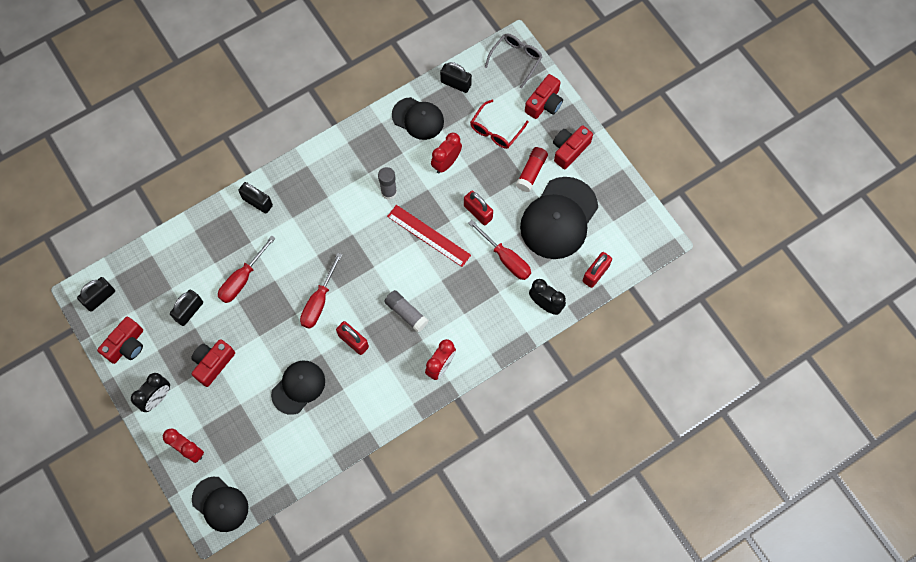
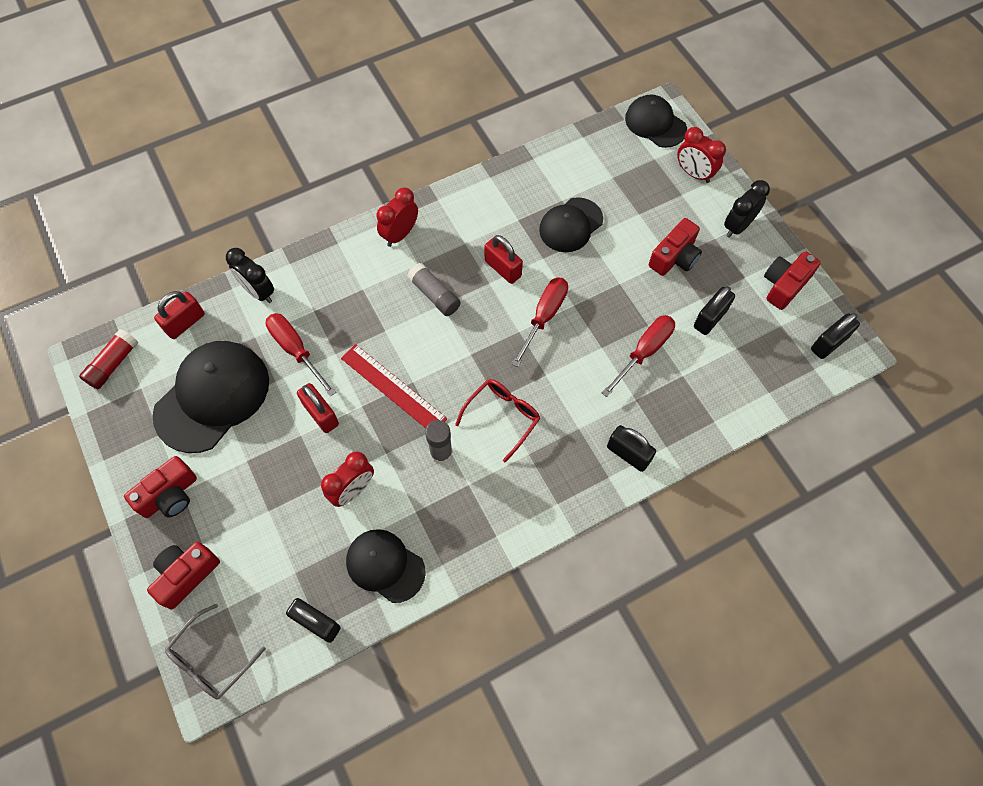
camera: 175 degrees left, 5 degrees down
(496, 130) = (270, 536): red glasses -> red glasses (502, 417)
(531, 172) = (234, 465): red glue stick -> red glue stick (113, 364)

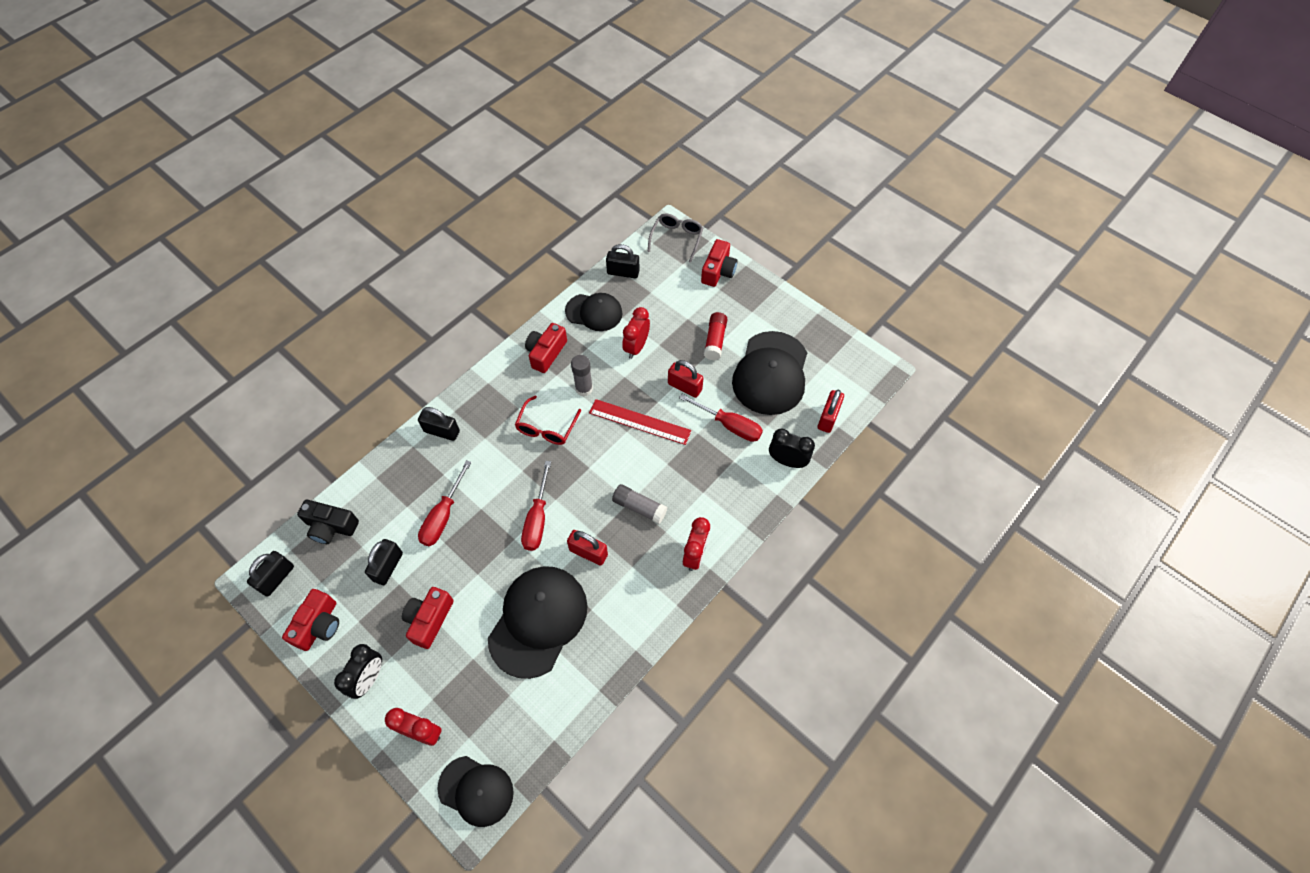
camera: 160 degrees right, 5 degrees down
(113, 364) = (858, 372): red glue stick -> red glue stick (715, 340)
(170, 495) = (758, 307): red camera -> red camera (546, 353)
(571, 225) = (538, 621): black cap -> black cap, size x1.62
(769, 380) = (331, 526): none -> black camera

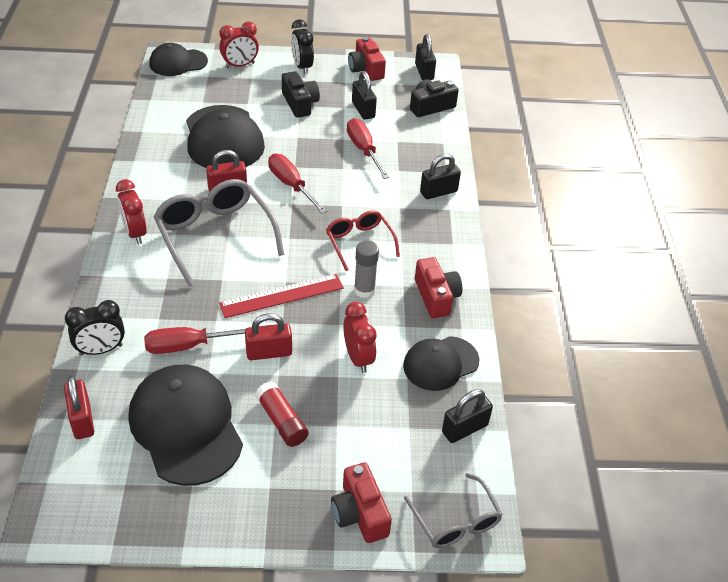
camera: 135 degrees right, 15 degrees down
(429, 620) = (300, 103): red camera -> black camera
(639, 507) = (215, 236): grey glue stick -> grey glasses

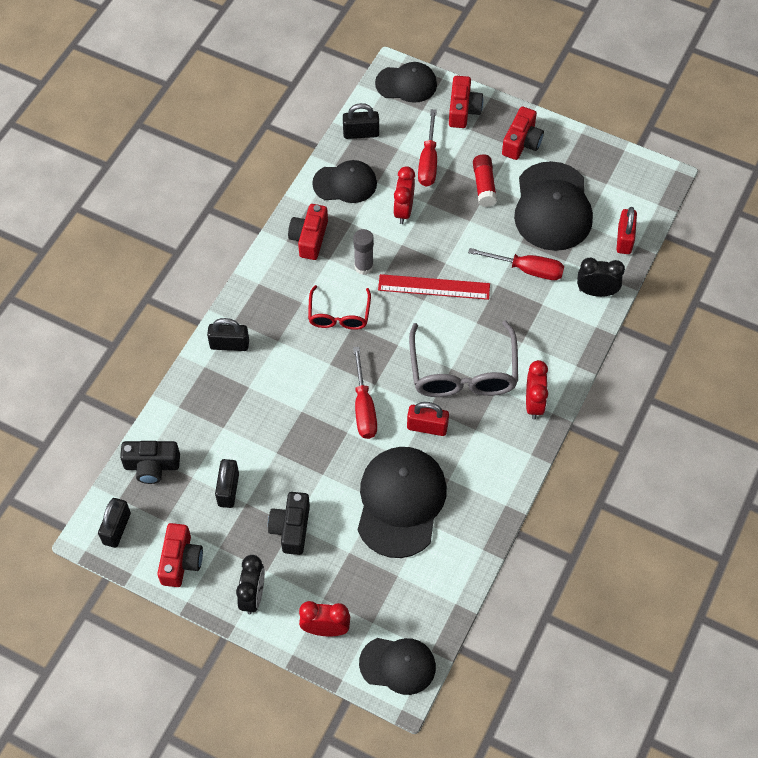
camera: 150 degrees left, 15 degrees up
(260, 498) = (521, 142): none -> red camera
(269, 352) = (468, 241): red padlock -> none
(364, 150) = (265, 428): red screwdriver -> red screwdriver (428, 161)
(455, 521) = (406, 84): grey glasses -> black cap

